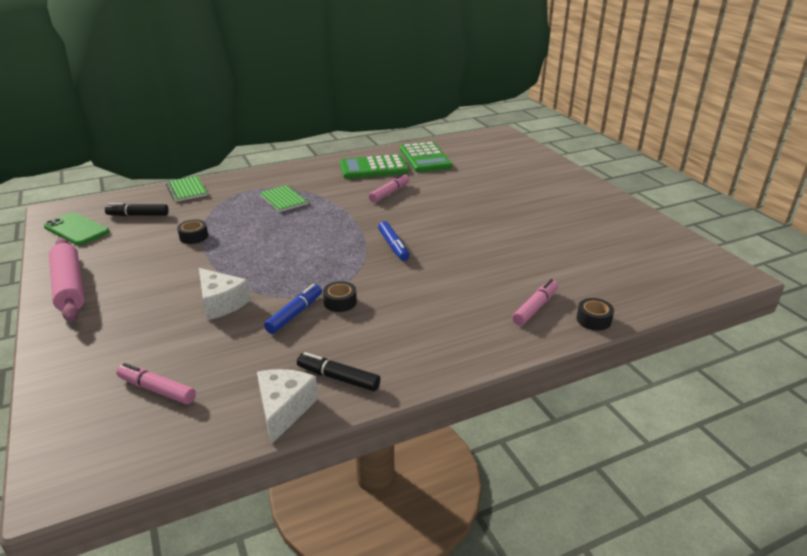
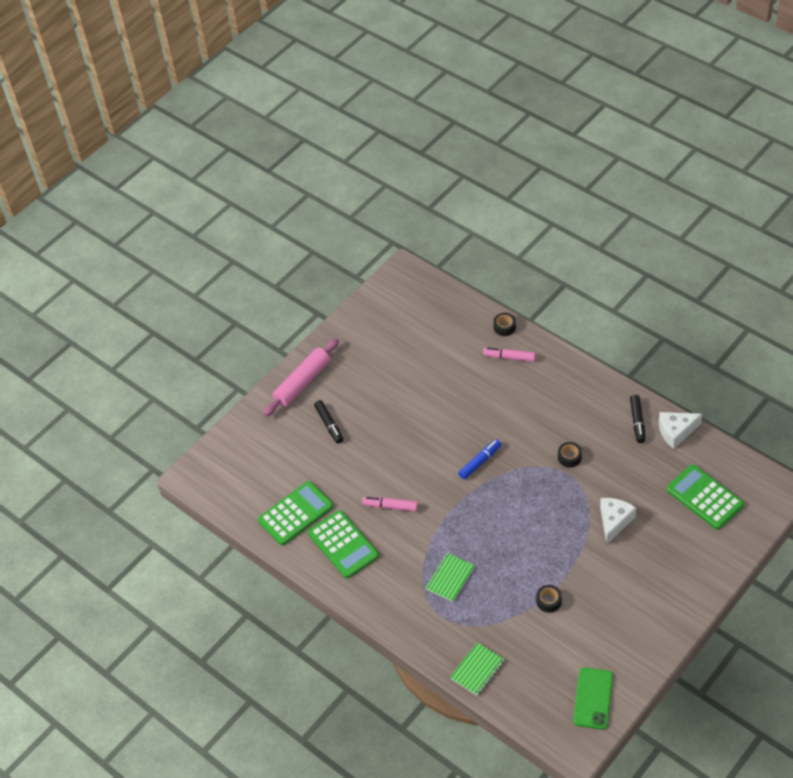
camera: 110 degrees left, 20 degrees up
(70, 287) = (660, 627): pink rolling pin -> pink rolling pin (302, 382)
(138, 215) = (543, 671): black marker -> black marker (329, 424)
(157, 390) = (704, 497): pink marker -> green calculator
(294, 314) = (598, 474): blue marker -> none

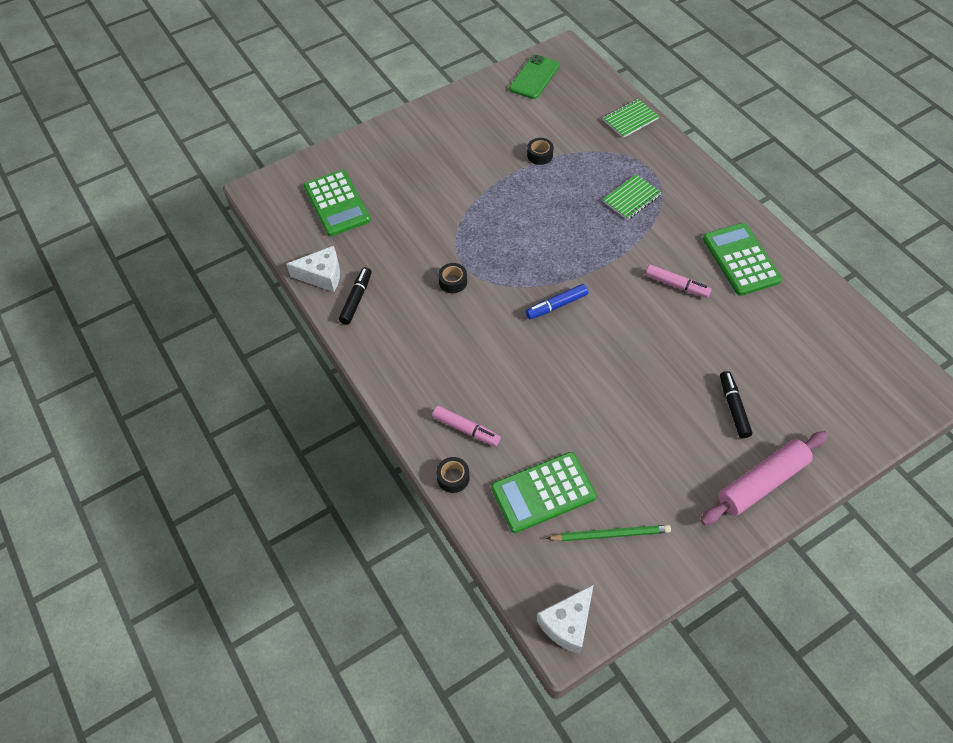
camera: 165 degrees left, 5 degrees up
(296, 514) = (793, 307): green calculator -> green calculator (543, 492)
(392, 326) = (611, 534): none -> green pencil
(614, 521) = (440, 206): white cheese -> white cheese (568, 624)

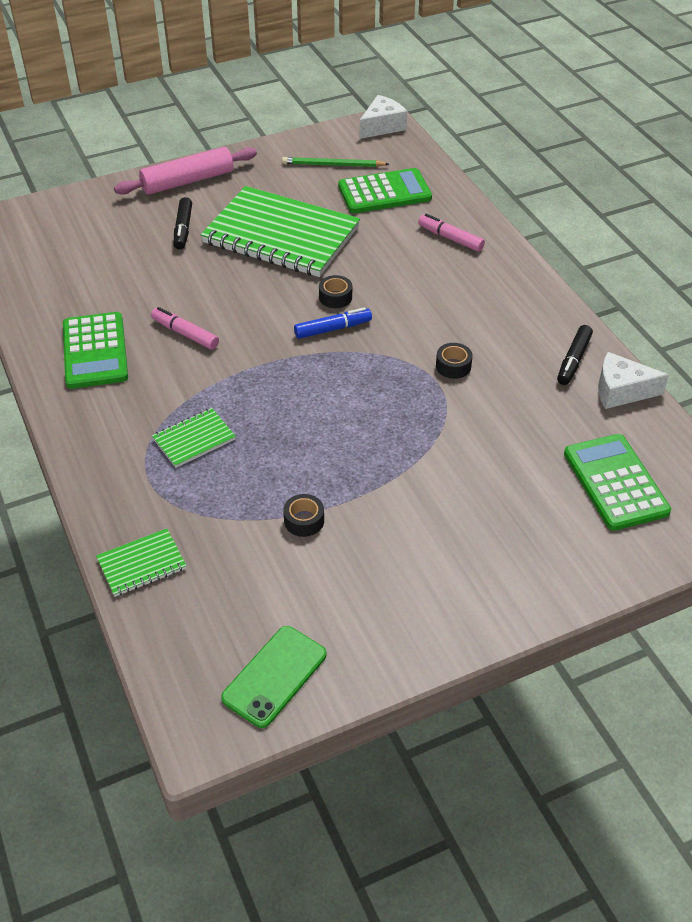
camera: 175 degrees left, 10 degrees down
(453, 478) = (466, 208): black tape -> black tape (335, 297)
(634, 411) = (281, 235): none -> green notebook

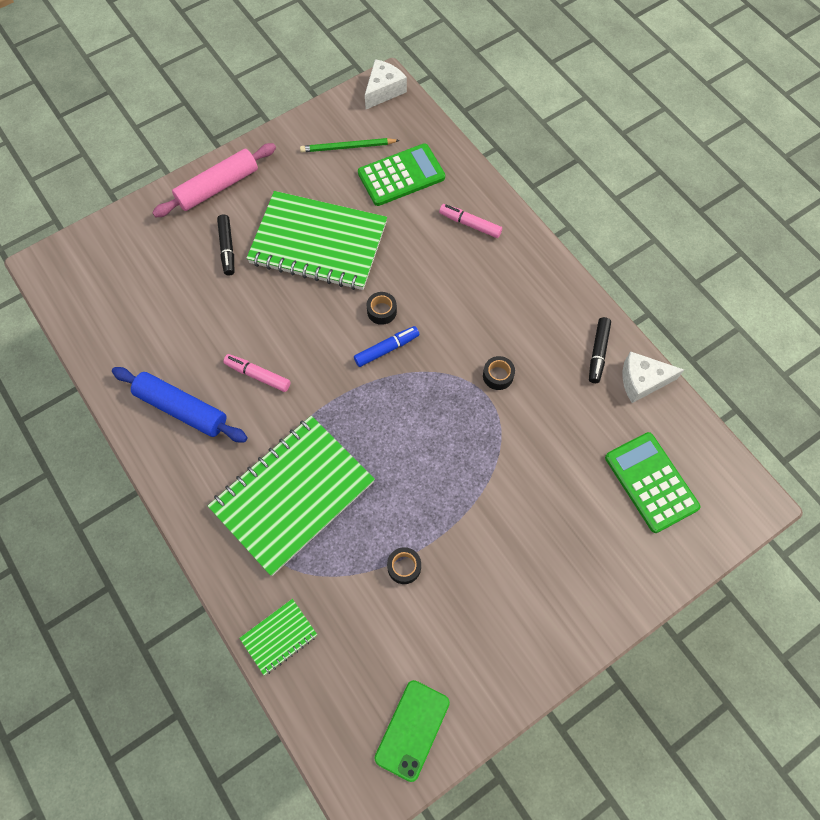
camera: 10 degrees left, 20 degrees up
(95, 351) = (182, 409): green calculator -> blue rolling pin
(194, 439) = (293, 495): green notebook -> green notebook, size x2.29

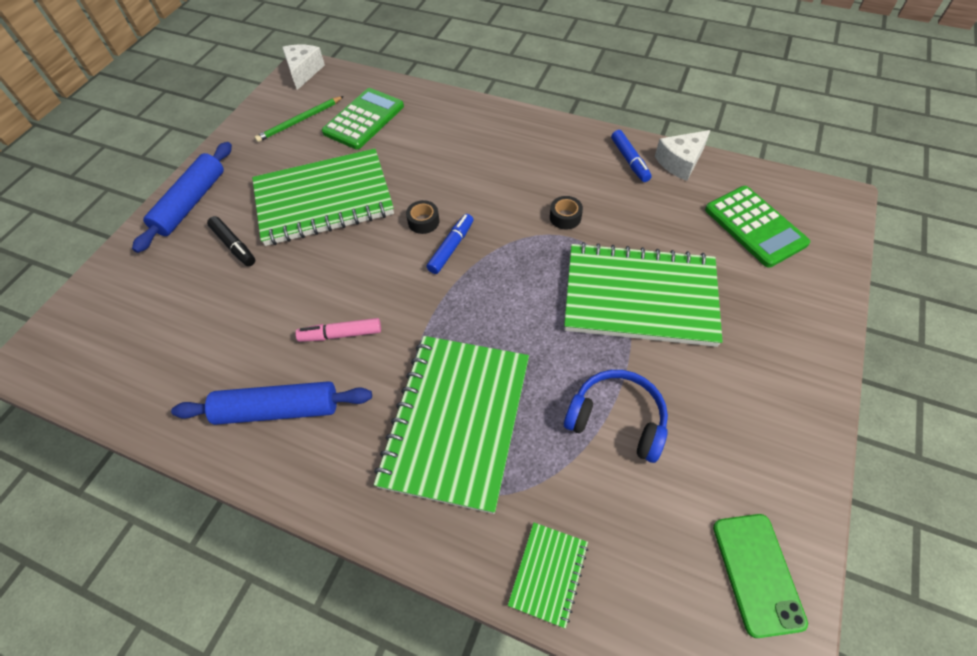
camera: 30 degrees left, 10 degrees down
(218, 187) = (191, 203): pink rolling pin -> blue rolling pin
(404, 567) = (617, 419): black tape -> blue headphones
(470, 224) = (450, 125): pink marker -> none
(500, 483) = (640, 297): none -> green notebook
(598, 353) = (629, 160): black marker -> blue marker
(651, 482) = (754, 226): green calculator -> green calculator turned 150 degrees counterclockwise

